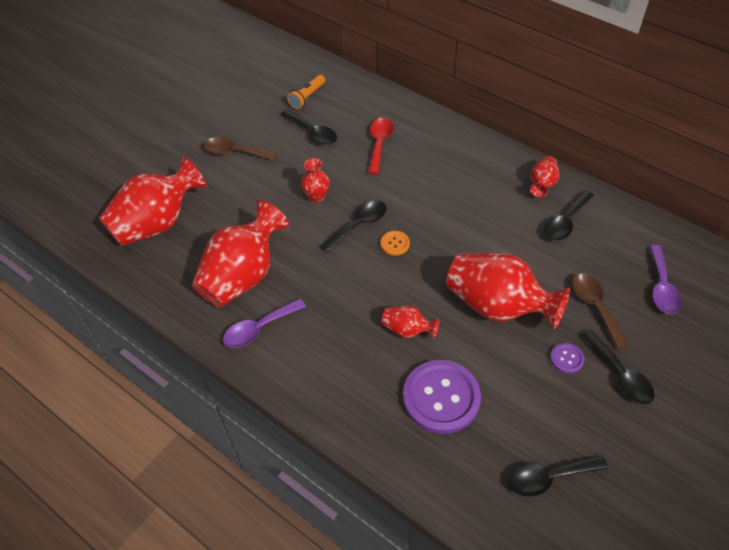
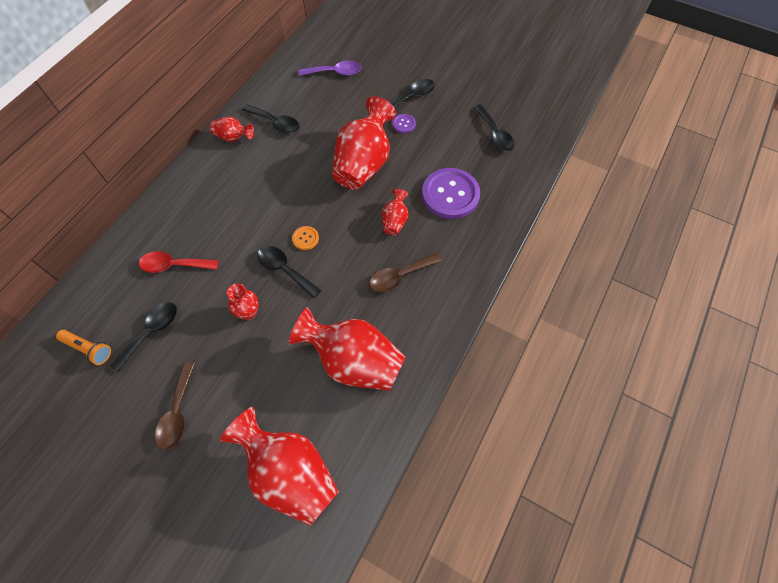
camera: 100 degrees left, 10 degrees up
(259, 329) = (411, 334): purple spoon -> none
(594, 306) = (357, 108): brown spoon -> brown spoon (399, 276)

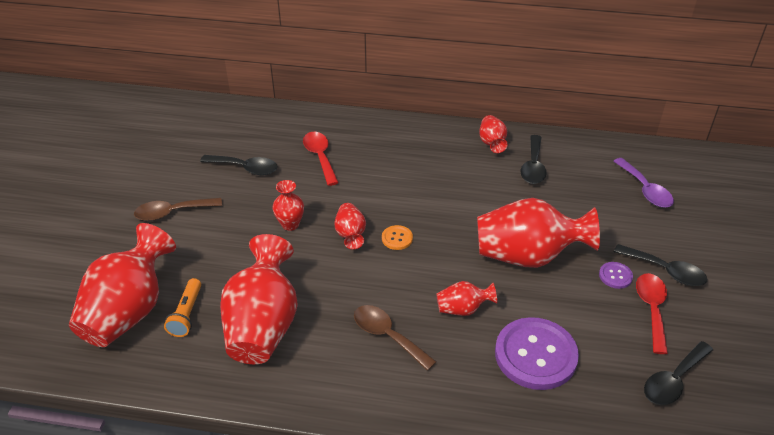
camera: 70 degrees right, 20 degrees down
(88, 349) = (217, 138): orange flashlight -> orange flashlight (186, 314)
(284, 270) = (350, 234): black spoon -> red vase
(438, 119) = (651, 309): none -> red spoon

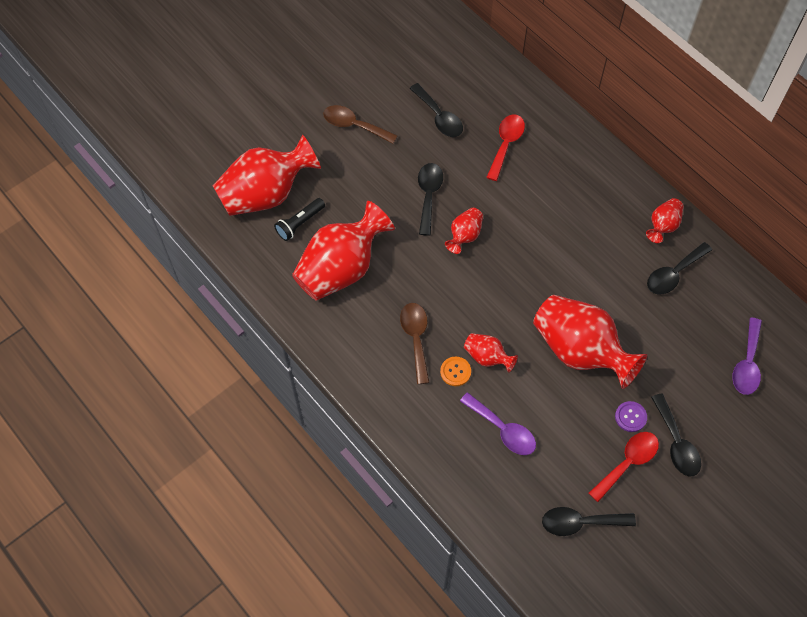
camera: 40 degrees right, 20 degrees up
(186, 314) = (300, 223): orange flashlight -> black flashlight
(290, 224) = (428, 195): red vase -> black spoon
(397, 238) = (496, 264): orange button -> orange button (455, 372)
(535, 355) = (503, 430): purple button -> purple spoon

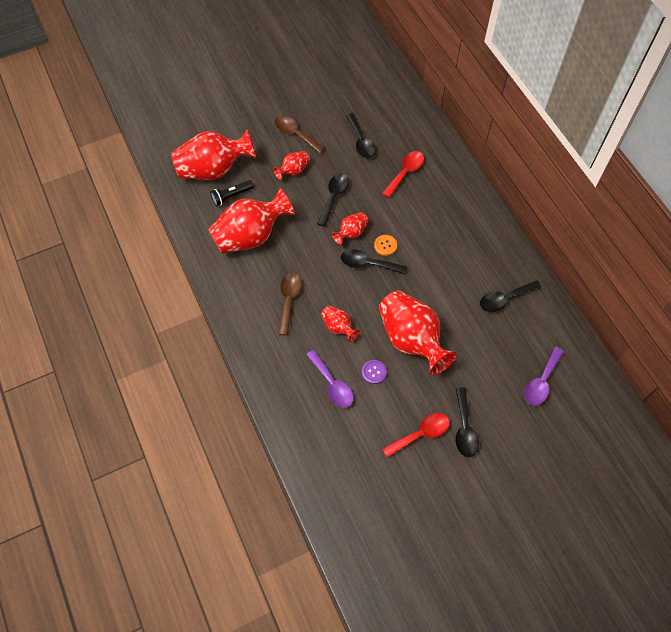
camera: 15 degrees right, 0 degrees up
(455, 372) = (310, 332): orange button -> orange button (385, 245)
(580, 522) = (368, 470): black spoon -> black spoon (368, 264)
(630, 417) = (435, 399): purple button -> purple button (374, 372)
(663, 226) = (508, 261): red vase -> red vase (293, 171)

